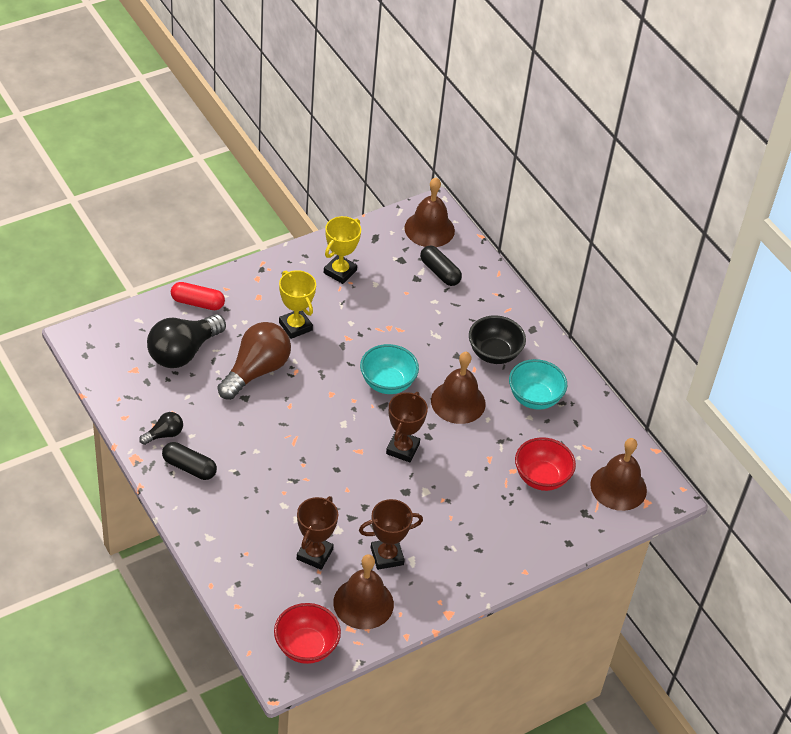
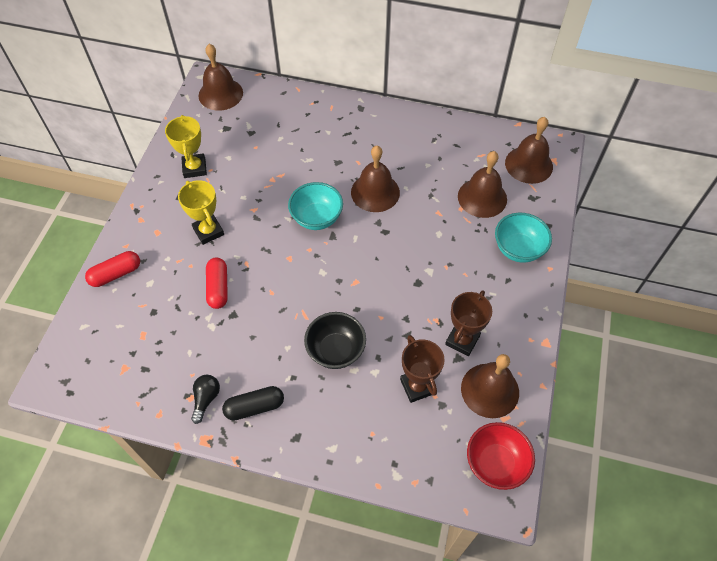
camera: 40 degrees left, 10 degrees up
(183, 352) = (147, 321): black light bulb -> none
(256, 371) = (218, 288): brown light bulb -> red capsule
(295, 326) = (208, 231): yellow trophy -> yellow trophy turned 45 degrees clockwise
(402, 449) = (380, 255): brown trophy -> none
(440, 272) = (261, 116): black capsule -> none
(494, 353) = (357, 142): black bowl -> black bowl (336, 350)
(534, 398) = (415, 150): turquoise bowl -> turquoise bowl (518, 249)
(541, 477) = (482, 197): red bowl -> brown bell

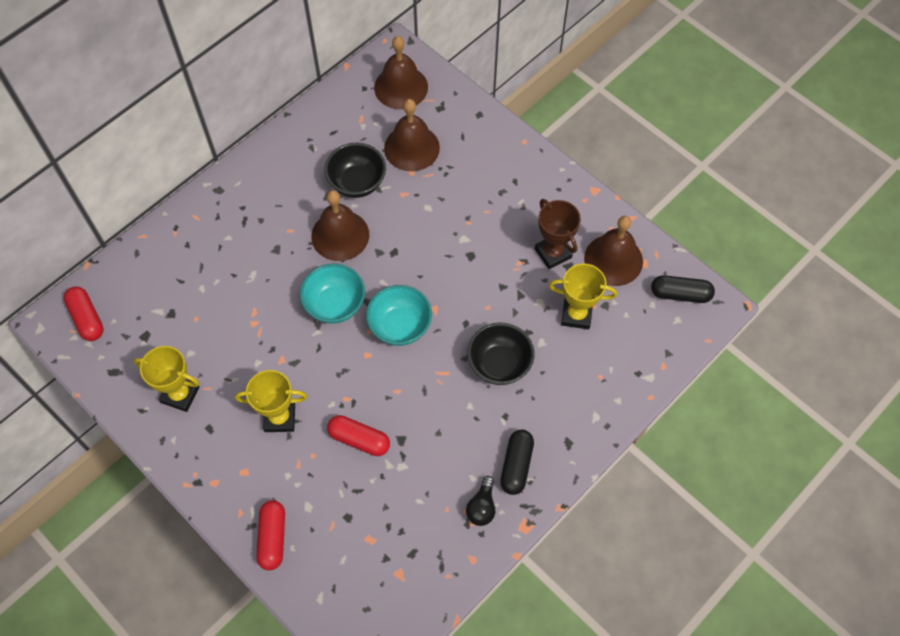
camera: 60 degrees left, 5 degrees up
(206, 399) = (482, 507): black light bulb -> black light bulb turned 120 degrees counterclockwise
(220, 94) = (87, 318): brown bell -> red capsule
(417, 386) = (576, 315): brown trophy -> yellow trophy
(425, 180) = (357, 183): none -> black bowl
(495, 463) = (680, 294): red bowl -> black capsule
(518, 249) = (488, 153): turquoise bowl -> turquoise bowl (400, 326)

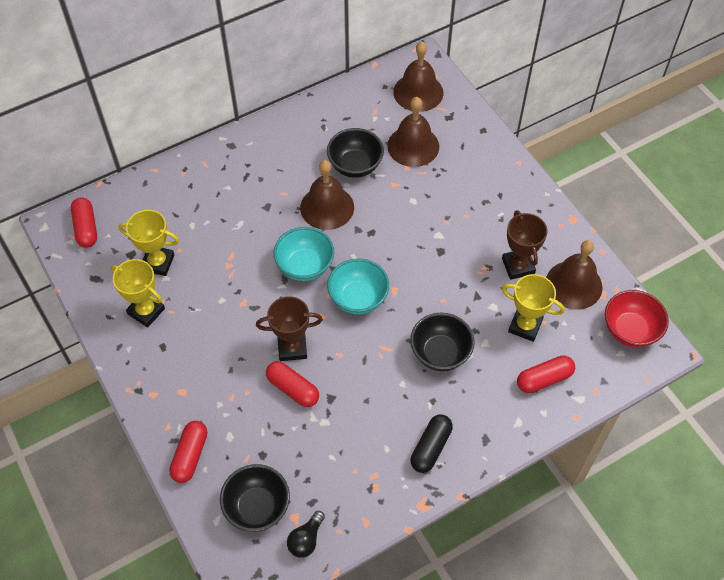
camera: 15 degrees right, 5 degrees down
(280, 418) = (227, 352): yellow trophy -> yellow trophy (158, 263)
(346, 396) = (292, 348): none -> brown trophy
(358, 573) = (257, 507): none -> black bowl
(482, 507) = (388, 477): black light bulb -> black light bulb (306, 539)
(609, 365) = (544, 379): none -> red capsule
(680, 294) = (630, 330): black capsule -> red bowl

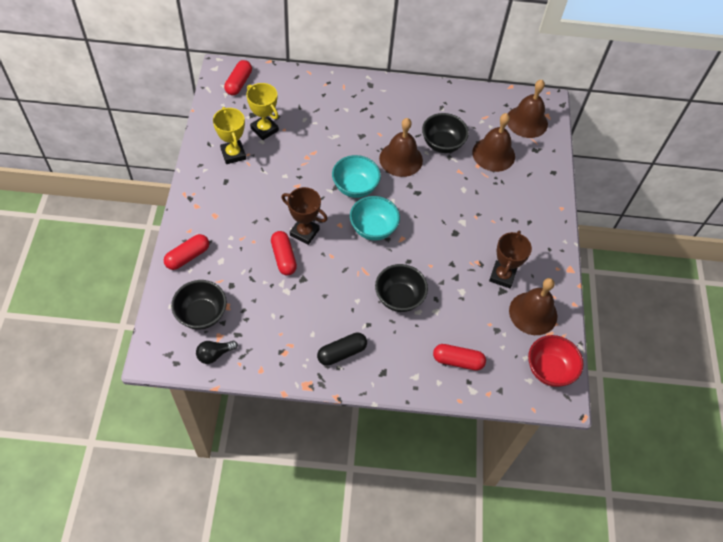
camera: 30 degrees right, 0 degrees up
(525, 326) = (473, 318): yellow trophy -> none

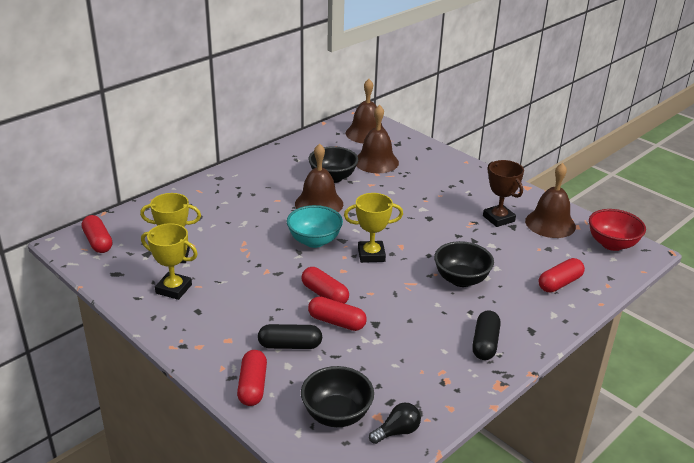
camera: 45 degrees left, 25 degrees down
(215, 354) = (397, 432): black light bulb -> black light bulb turned 135 degrees counterclockwise
(239, 249) = (290, 345): none -> black capsule
(304, 232) = (324, 294): brown trophy -> red capsule
(373, 228) = (371, 255): turquoise bowl -> yellow trophy

